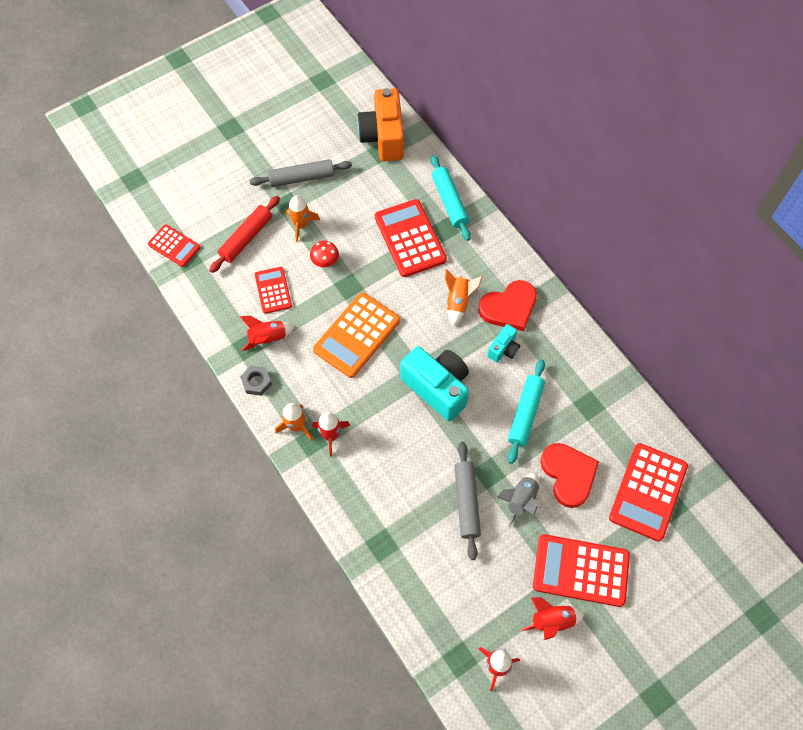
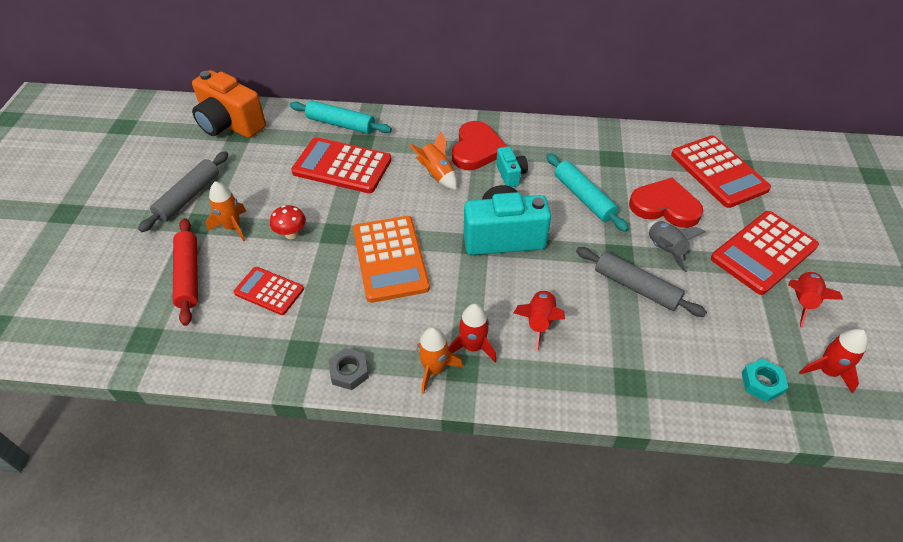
camera: 50 degrees left, 15 degrees down
(174, 246) = (113, 341): red calculator -> none
(268, 338) = (313, 329): red rocket -> red rocket (539, 322)
(449, 627) = (762, 383): none -> turquoise nut

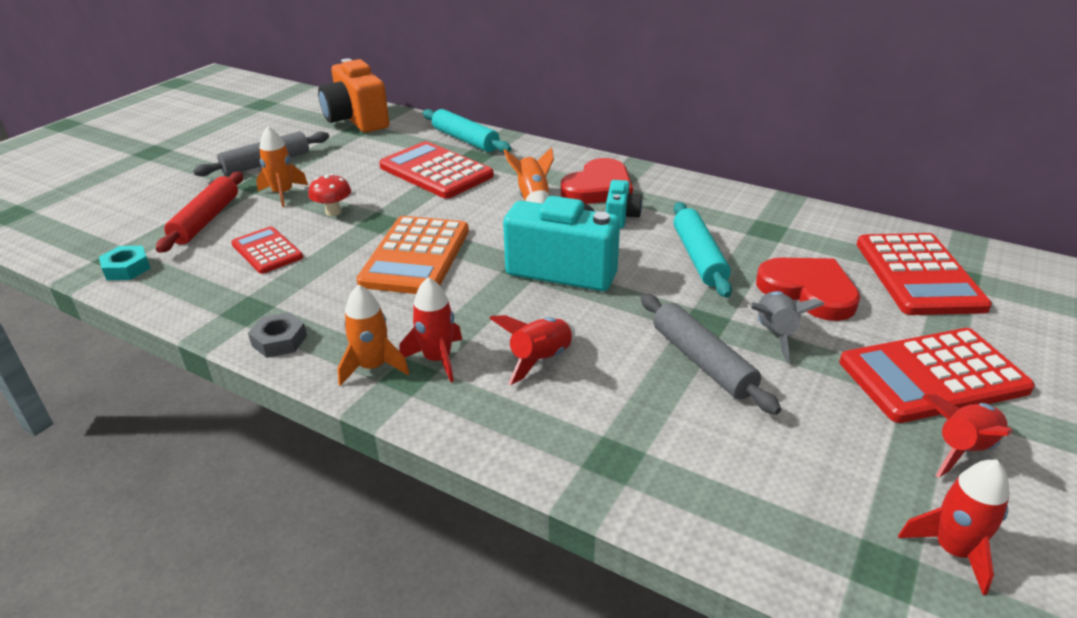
camera: 25 degrees right, 15 degrees down
(762, 383) = (822, 527): turquoise nut -> turquoise nut (127, 268)

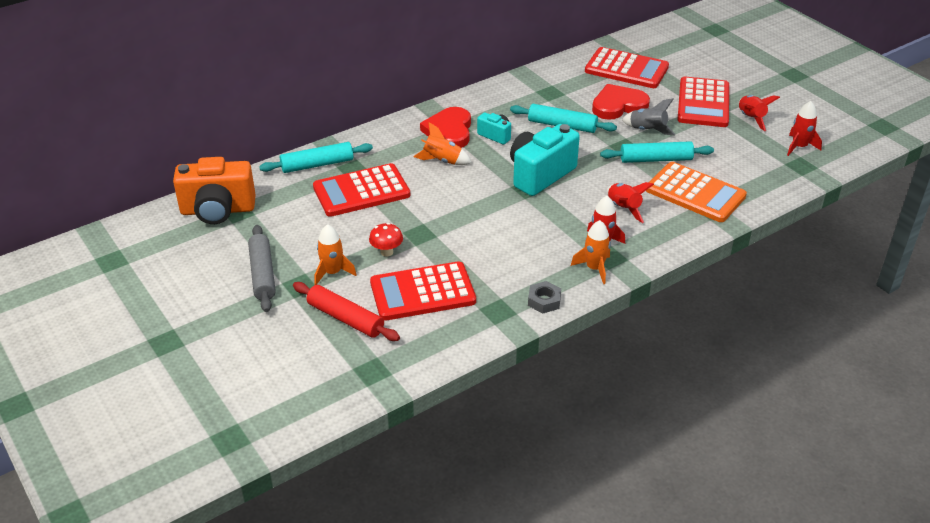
camera: 65 degrees left, 5 degrees up
(127, 268) = (395, 366): turquoise nut -> none
(267, 251) = (422, 292): red calculator -> red calculator, size x1.70
(416, 256) = (482, 227): orange calculator -> orange calculator (695, 193)
(598, 187) = (449, 131): red heart -> red heart turned 150 degrees counterclockwise
(702, 361) = (656, 159): grey rolling pin -> turquoise rolling pin

